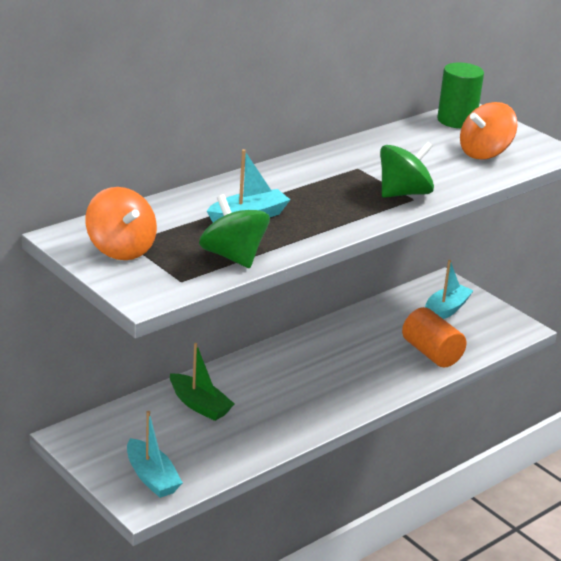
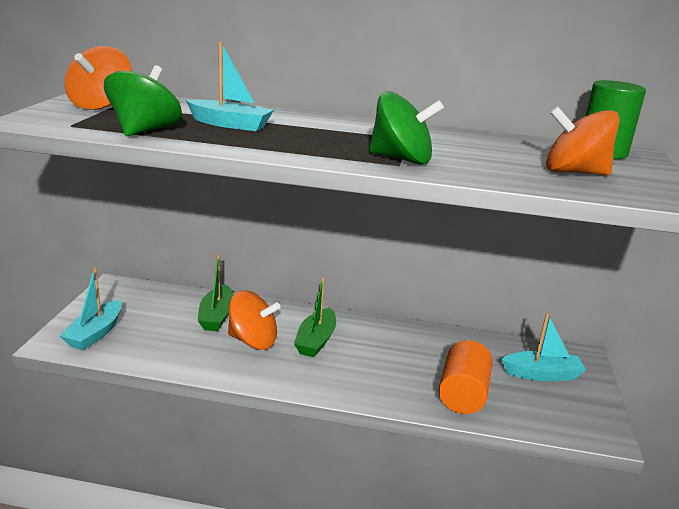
camera: 50 degrees right, 5 degrees down
(261, 405) = (253, 341): none -> orange spinning top
(296, 376) = (316, 341): none -> green boat

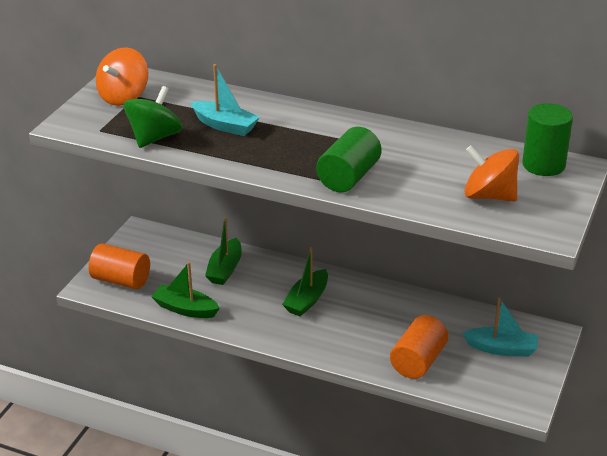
camera: 15 degrees right, 10 degrees up
(95, 333) = (121, 280): turquoise boat -> orange cylinder
(177, 358) = (185, 309): none -> green boat
(253, 341) = (251, 297): orange spinning top -> none
(401, 159) = (348, 177): green spinning top -> green cylinder

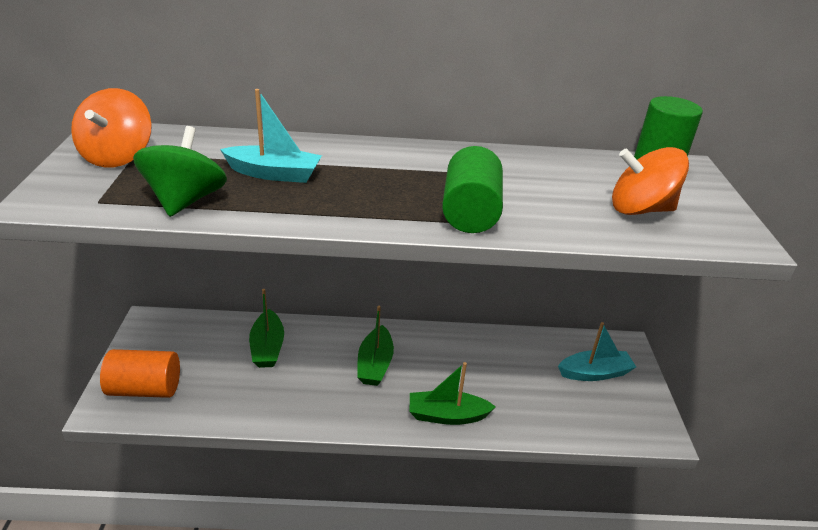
camera: 25 degrees left, 0 degrees up
(185, 309) = (240, 408): green boat -> green boat (447, 415)
(418, 361) = (527, 409): orange cylinder -> none

